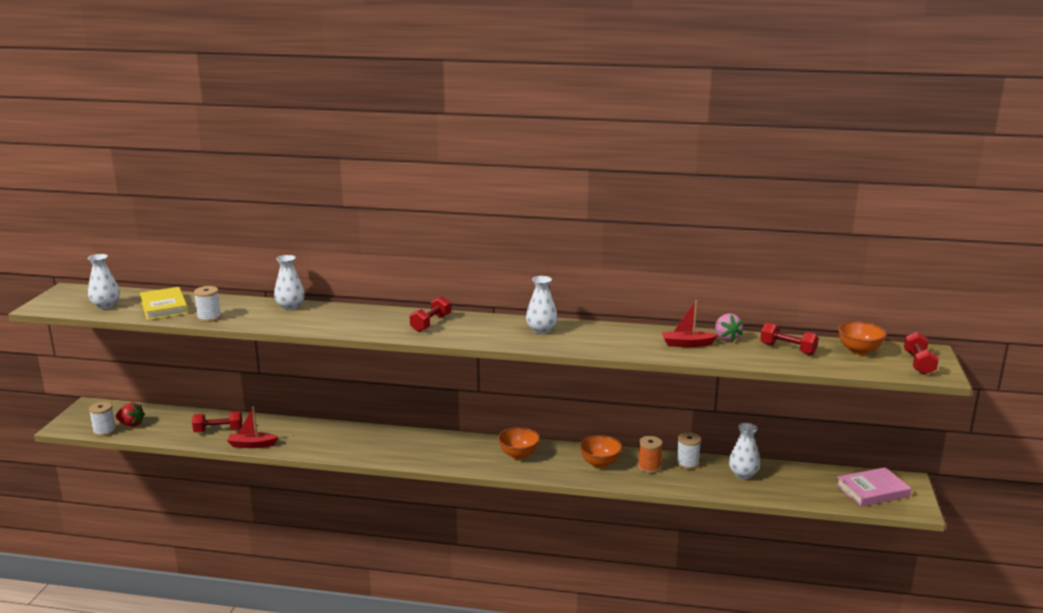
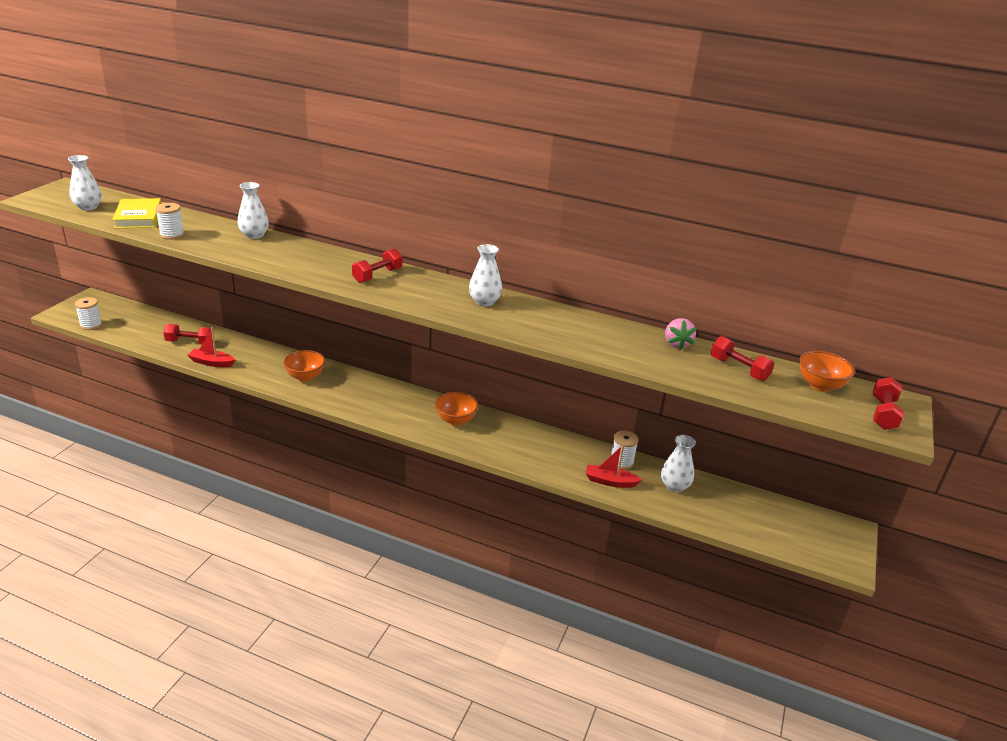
camera: 10 degrees right, 10 degrees up
(131, 424) = (117, 322): red strawberry -> none
(600, 463) = (532, 445): orange bowl -> orange bowl (305, 377)
(649, 467) = (580, 459): orange spool -> none
(687, 344) = (629, 344): red boat -> red boat (610, 481)
(872, 490) = (807, 533): pink book -> none

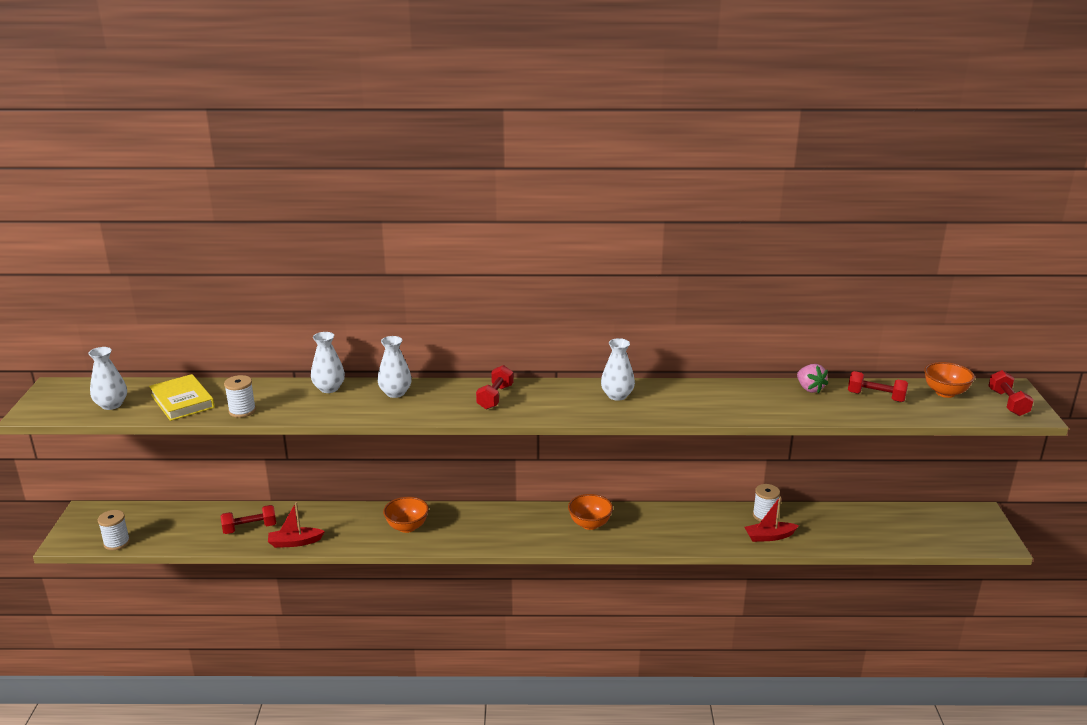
camera: 20 degrees left, 5 degrees down
(674, 486) = (823, 523): white vase -> white vase (395, 393)

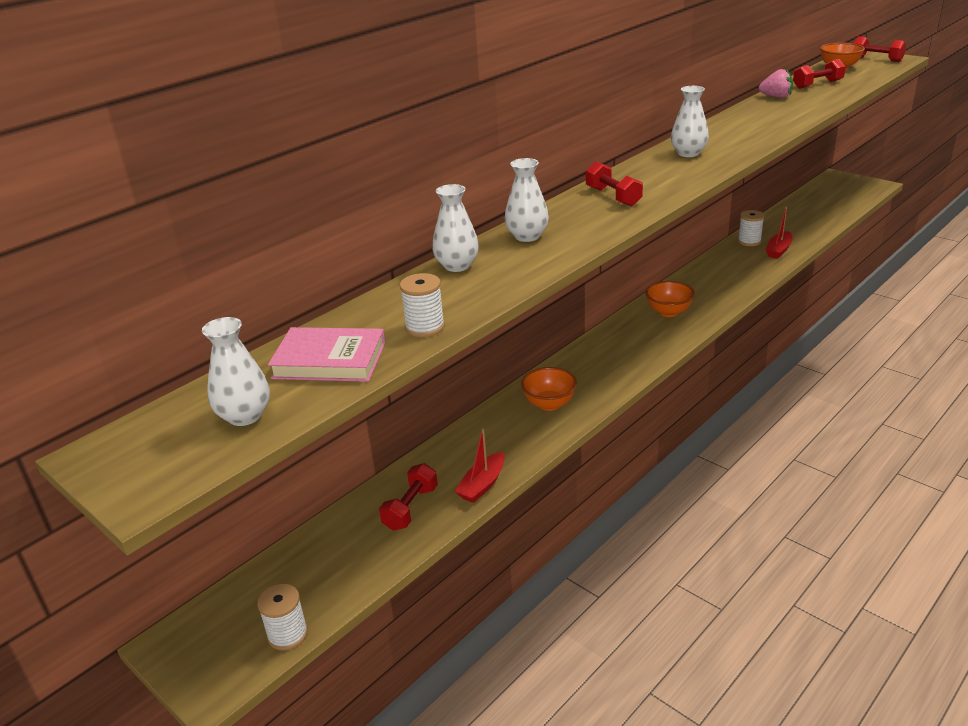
camera: 45 degrees left, 5 degrees up
(182, 401) = (329, 360): yellow book -> pink book

